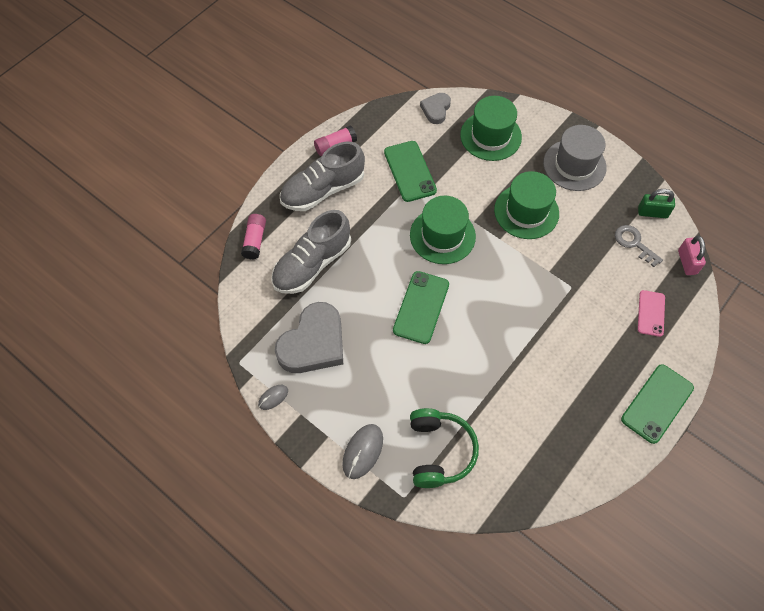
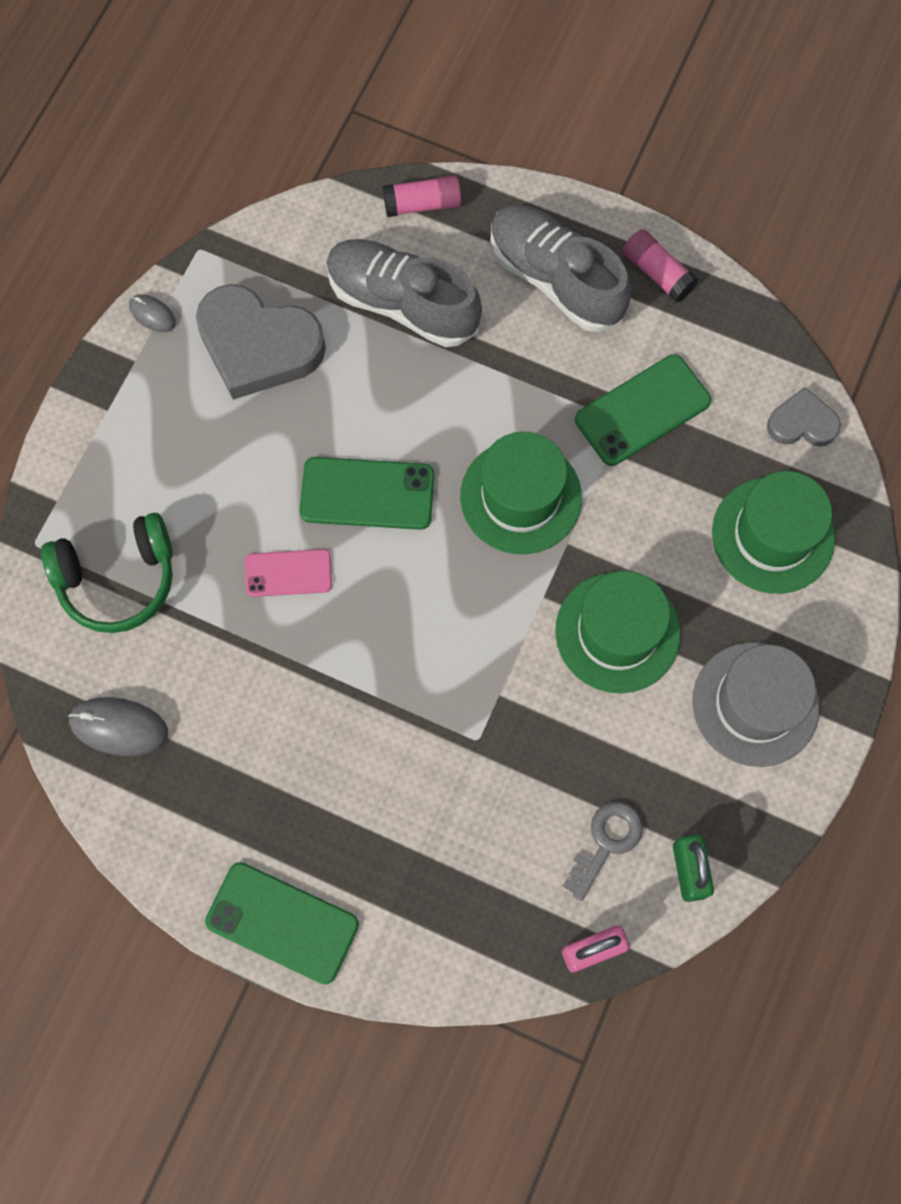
camera: 75 degrees right, 10 degrees up
(363, 451) = (93, 466): grey mouse -> grey mouse (119, 727)
(651, 313) = (461, 892): pink phone -> pink phone (288, 573)

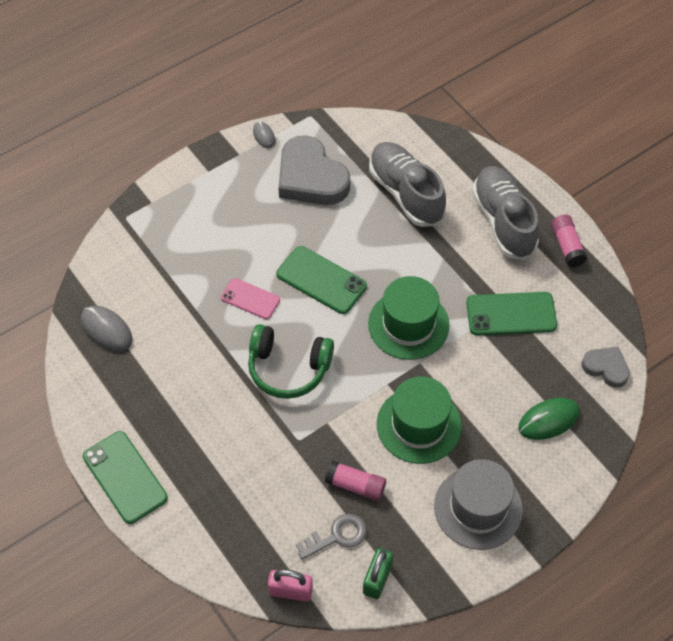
camera: 30 degrees right, 15 degrees down
(118, 579) = (156, 256): green headphones -> green headphones (288, 368)
(422, 204) = (450, 149): pink glue stick -> pink glue stick (355, 485)
(773, 535) = (548, 420): green hat -> green mouse

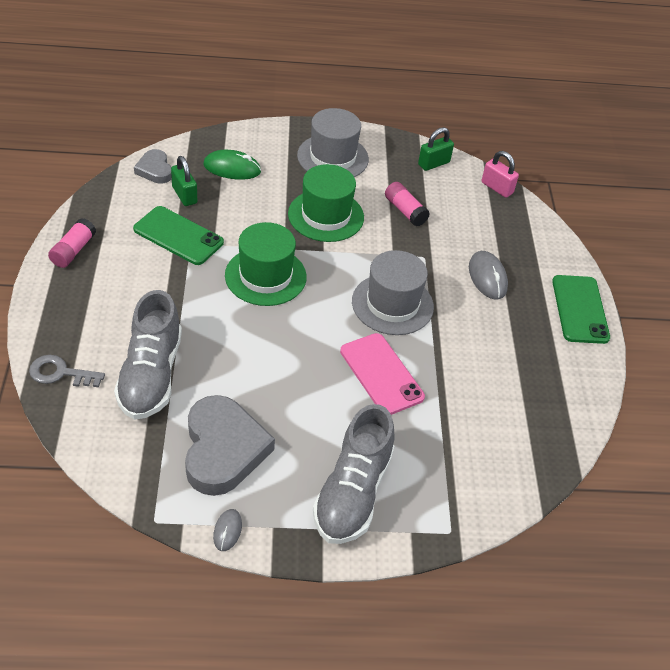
camera: 150 degrees left, 10 degrees down
(106, 330) = (535, 428): grey mouse -> grey mouse (487, 277)
(250, 299) = (381, 374): pink phone -> pink phone, size x1.56
(288, 368) = (392, 304): green headphones -> grey hat
(321, 280) = (304, 350): green phone -> none
(337, 536) = (442, 195): grey key -> grey key (60, 373)
(503, 221) = (97, 299): grey shoe -> grey shoe (352, 492)
(552, 359) = (184, 195): none -> green padlock

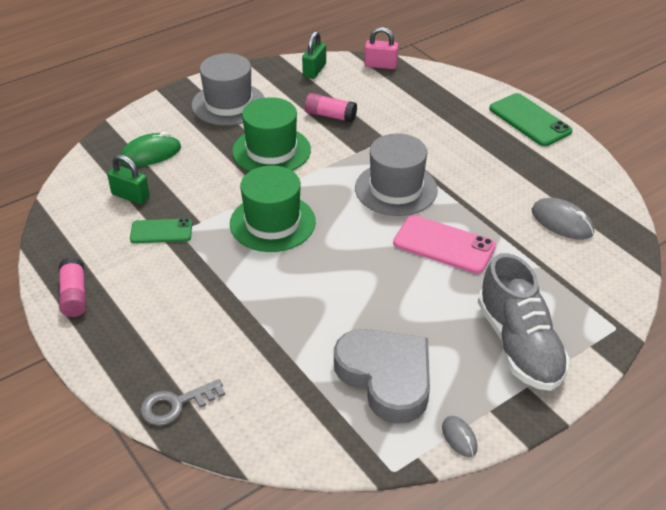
camera: 30 degrees left, 5 degrees down
(151, 375) = (260, 356): grey shoe -> none
(155, 170) = (80, 189): grey heart -> none
(178, 236) = (161, 231): green phone -> green phone, size x0.64
(487, 277) = (443, 132): grey mouse -> grey mouse (562, 222)

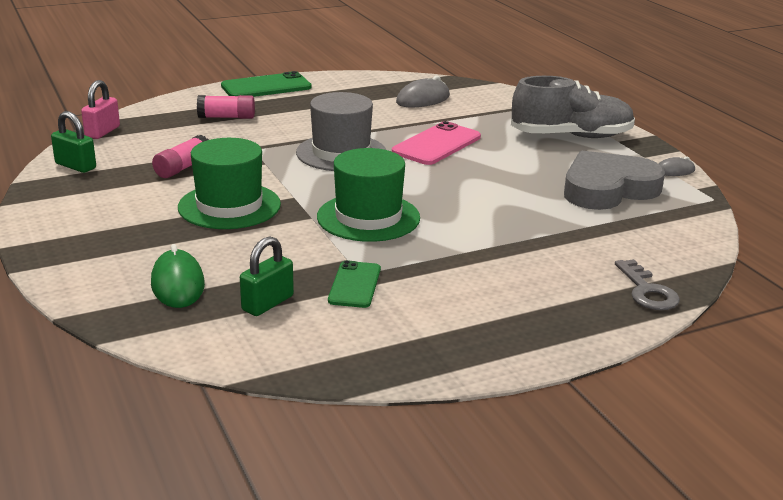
camera: 80 degrees left, 15 degrees down
(74, 295) = (461, 352): pink glue stick -> pink glue stick (226, 117)
(228, 104) = (102, 223): grey hat -> none

